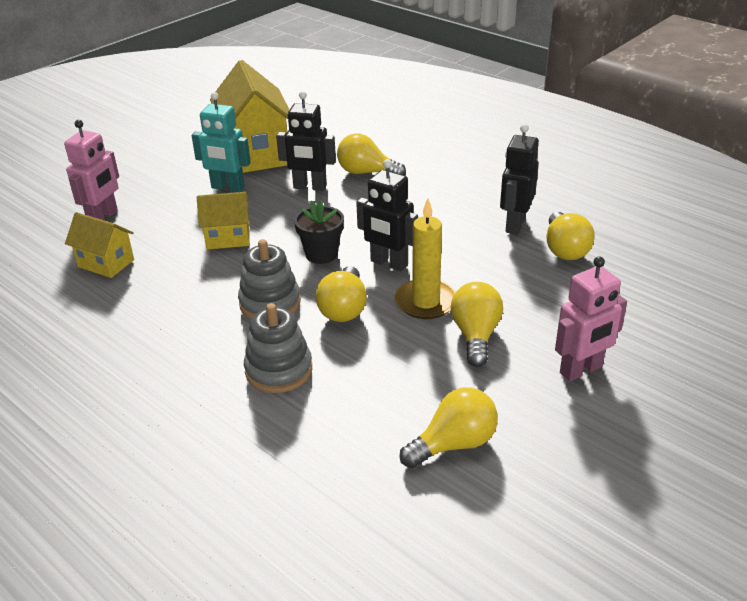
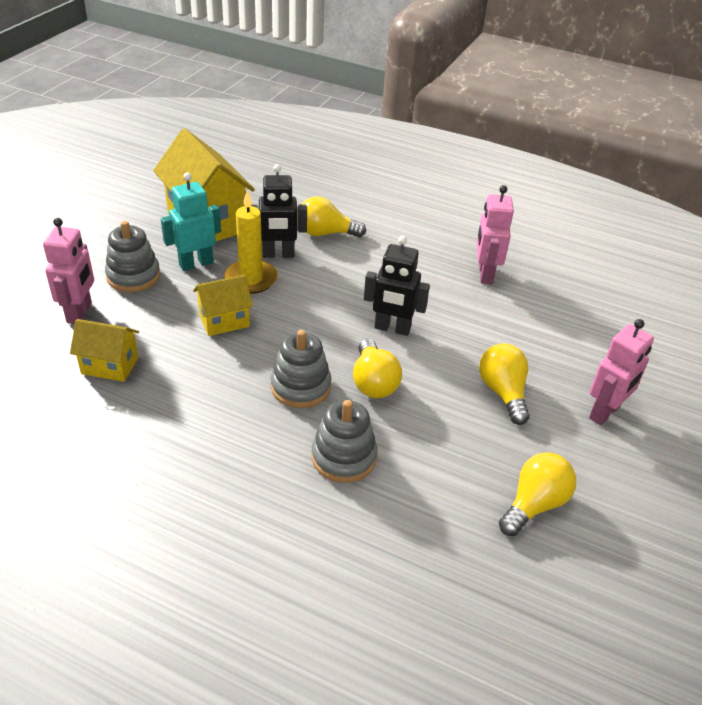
camera: 20 degrees left, 5 degrees up
(166, 192) = (133, 276): none -> grey stacking toy
(227, 187) = (196, 264): turquoise robot -> turquoise robot turned 150 degrees clockwise
(321, 254) = (325, 327): black flower pot -> none
(426, 302) = (444, 364): yellow candle -> yellow candle (251, 279)
(515, 224) = (485, 274): black robot -> pink robot
(565, 249) = (538, 294): yellow light bulb -> none

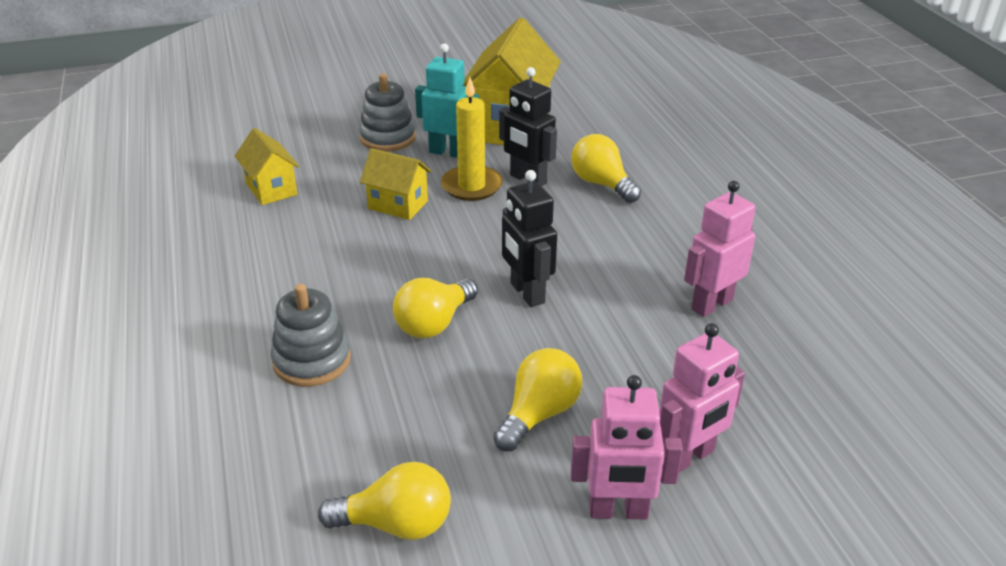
camera: 50 degrees right, 5 degrees down
(80, 313) = (311, 144): pink robot -> pink robot (689, 457)
(301, 387) = (371, 287): grey stacking toy -> none

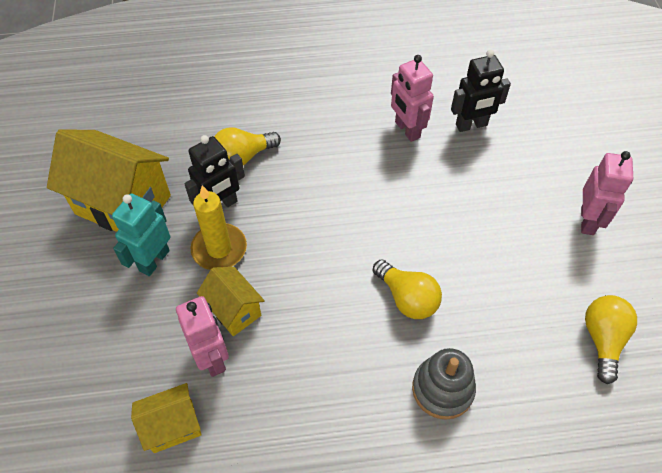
camera: 80 degrees left, 20 degrees up
(388, 138) = (106, 310): grey stacking toy -> none
(398, 205) = (234, 310): yellow house -> yellow house turned 75 degrees counterclockwise
(526, 293) = (379, 232): black robot -> black robot (471, 125)
(539, 414) = (507, 246): yellow light bulb -> none
(689, 457) = (545, 177): pink robot -> pink robot (212, 358)

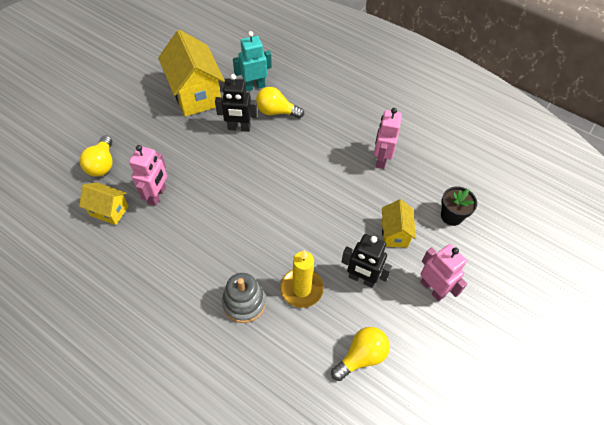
camera: 40 degrees right, 0 degrees up
(154, 260) = (181, 131): turquoise robot -> turquoise robot (254, 86)
(219, 249) = (215, 148): yellow candle -> yellow candle (301, 289)
(234, 310) = (190, 182): yellow house -> yellow house (394, 233)
(407, 298) = (278, 244): yellow light bulb -> yellow light bulb (102, 164)
(471, 125) = (423, 184): black robot -> black robot (361, 279)
(528, 138) = (451, 216): none -> black flower pot
(588, 221) = (432, 289): pink robot -> pink robot turned 90 degrees counterclockwise

